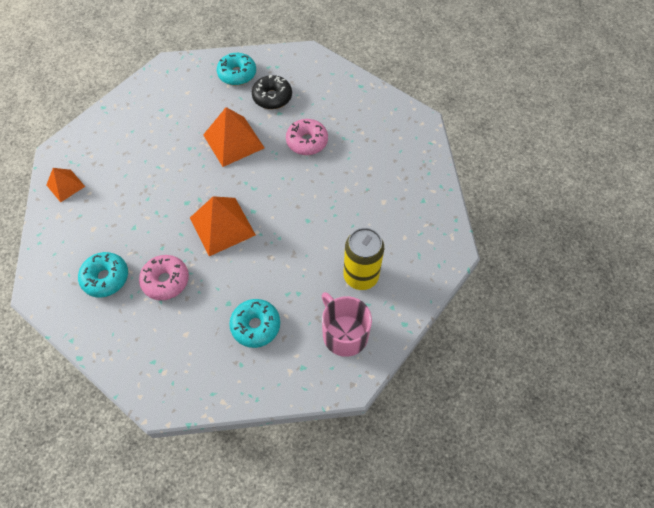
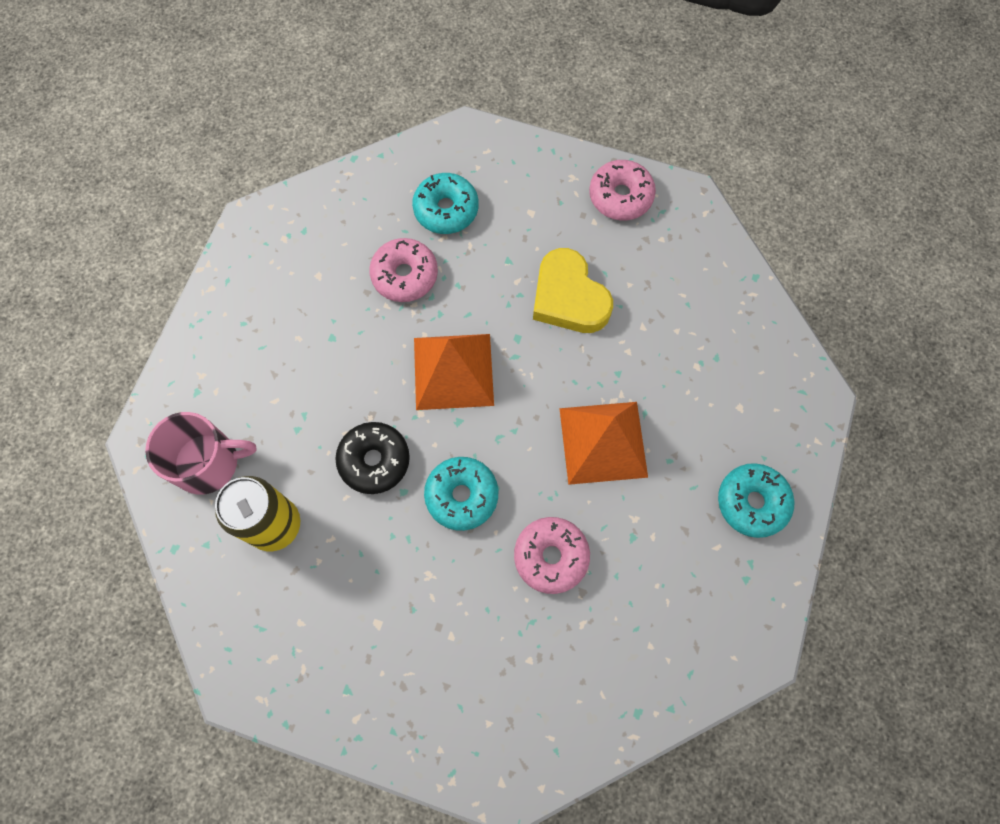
camera: 115 degrees right, 10 degrees up
(65, 185) = (620, 196): orange pyramid -> pink donut
(149, 187) = (569, 297): none -> yellow heart
(256, 326) = (282, 359): turquoise donut -> turquoise donut (462, 496)
(272, 97) = (673, 540): black donut -> black donut (374, 460)

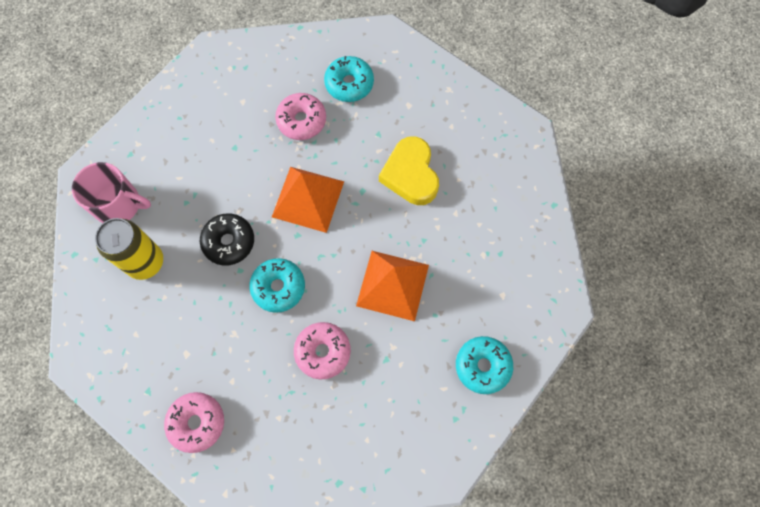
camera: 20 degrees right, 0 degrees up
(620, 196) = (478, 114): pink donut -> pink donut (197, 422)

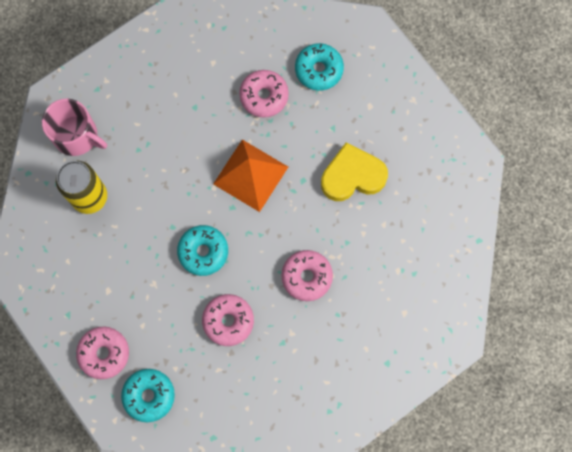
camera: 15 degrees right, 5 degrees up
(229, 242) = (168, 198): black donut -> none
(392, 285) = (306, 277): orange pyramid -> pink donut
(410, 174) = (352, 176): yellow heart -> yellow heart turned 75 degrees clockwise
(482, 366) = (367, 372): turquoise donut -> turquoise donut (149, 395)

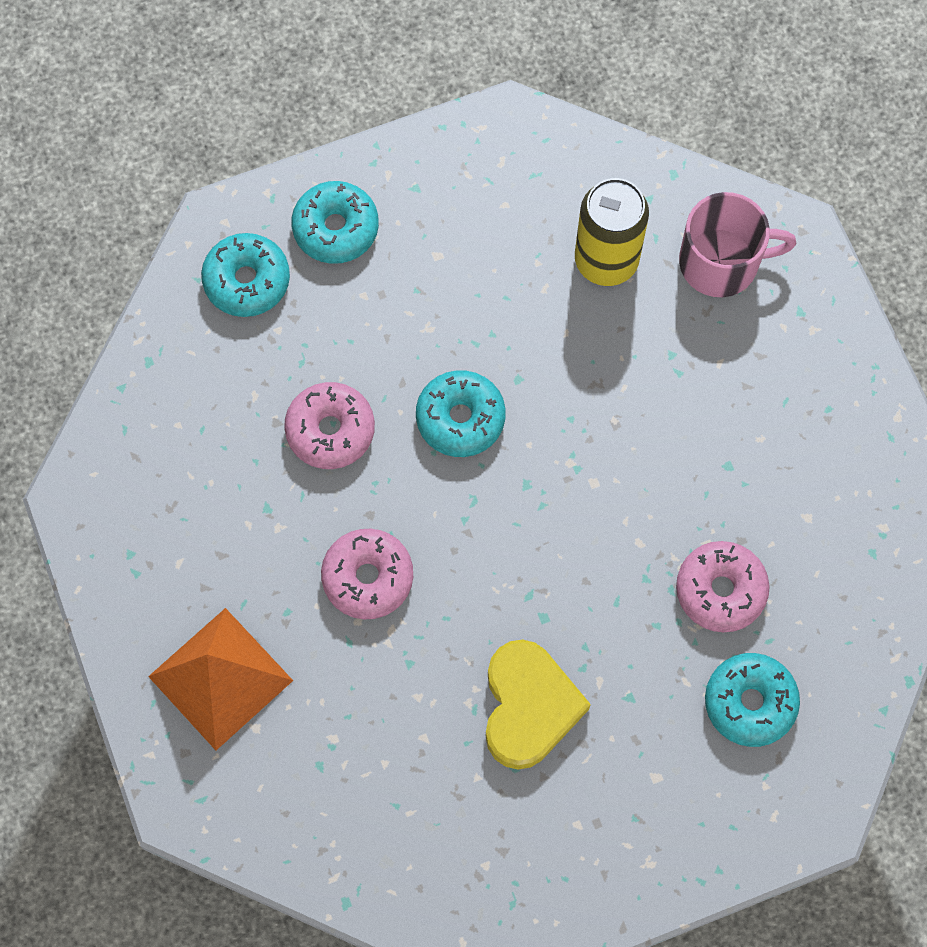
camera: 105 degrees right, 5 degrees down
(77, 136) = (721, 262): pink mug -> pink mug turned 135 degrees counterclockwise
(104, 353) = (336, 228): pink donut -> turquoise donut
(250, 175) = (576, 529): orange pyramid -> orange pyramid (220, 678)

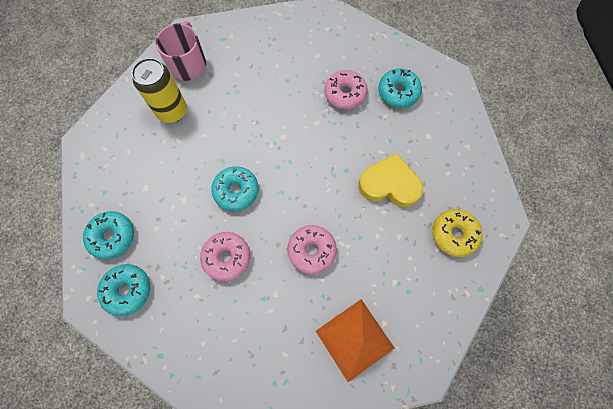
camera: 80 degrees left, 0 degrees up
(446, 845) = (454, 234): none -> yellow donut

